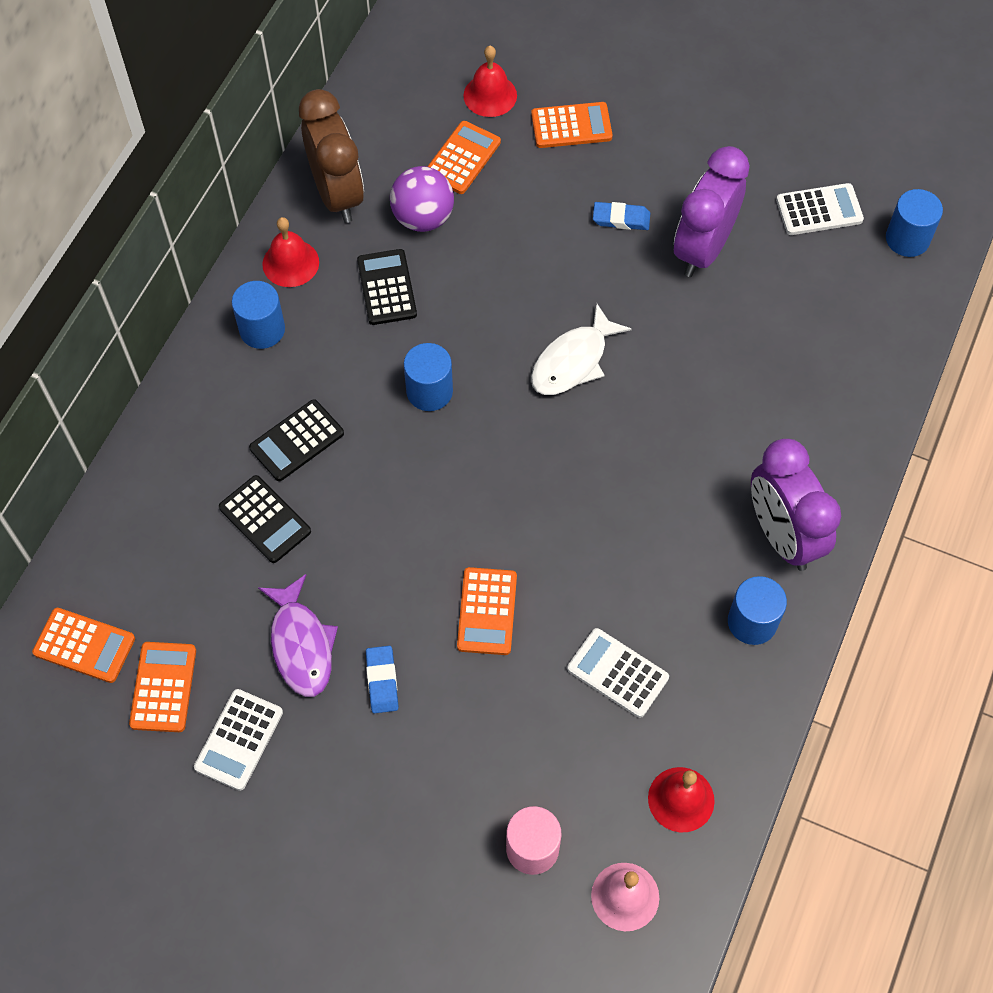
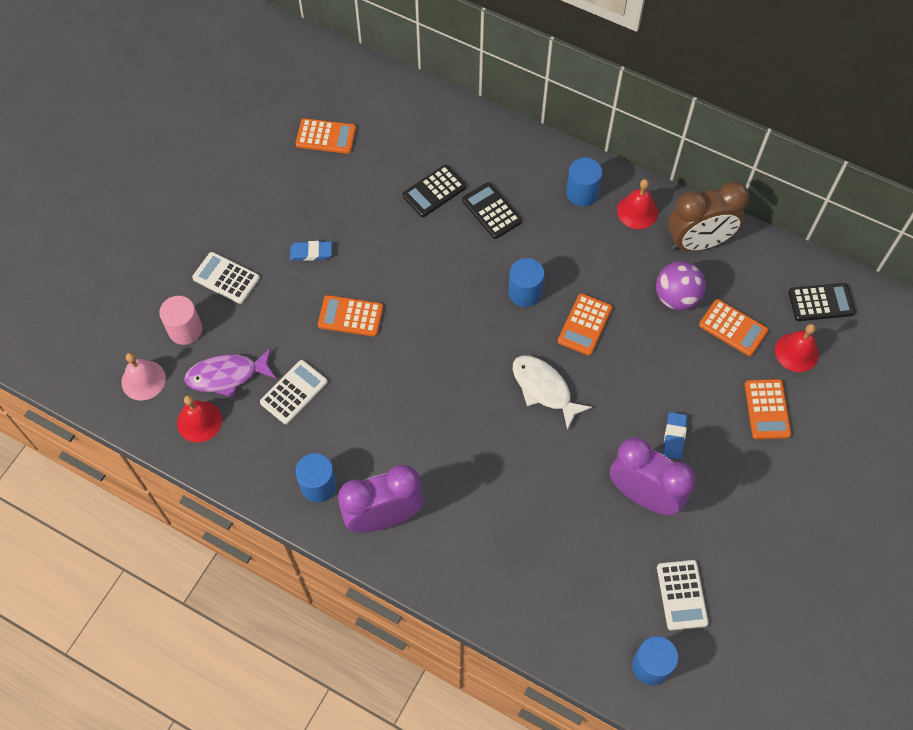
camera: 95 degrees right, 0 degrees up
(84, 645) = (359, 97): orange calculator -> orange calculator (585, 325)
(239, 740) = (285, 175): white calculator -> white calculator (226, 278)
(301, 645) = (343, 209): purple fish -> purple fish (227, 375)
(386, 287) = (614, 270): black calculator -> black calculator (821, 302)

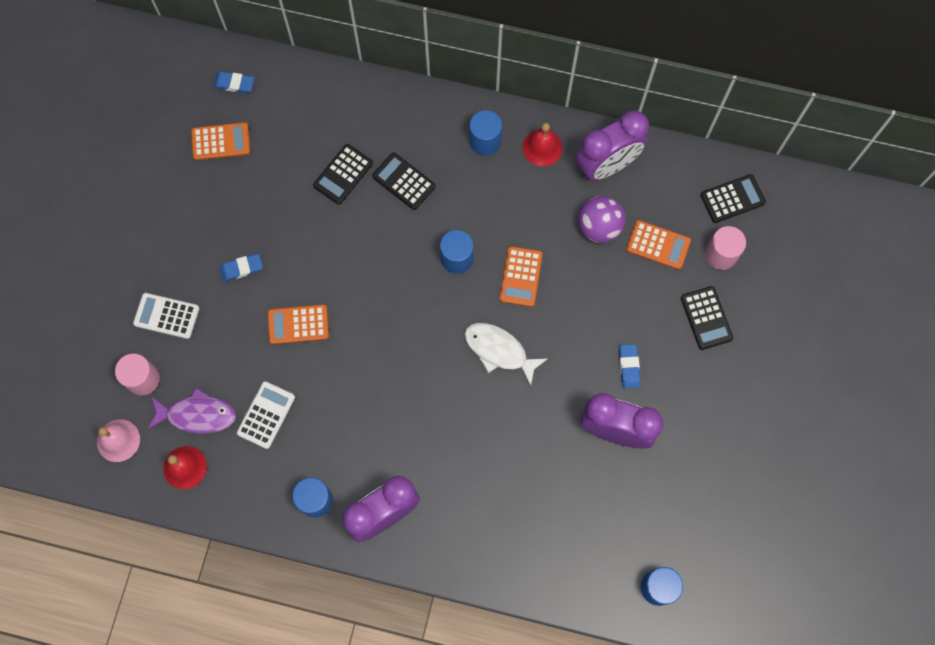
camera: 15 degrees left, 10 degrees up
(227, 375) = (197, 415): purple fish -> purple fish turned 150 degrees counterclockwise
(354, 90) = (234, 84): none -> blue eraser
(682, 595) = (670, 515): white calculator -> none
(698, 242) = (606, 166): brown clock -> purple clock
(767, 409) = (706, 318): orange calculator -> black calculator
(796, 352) = (721, 254): red bell -> pink cylinder

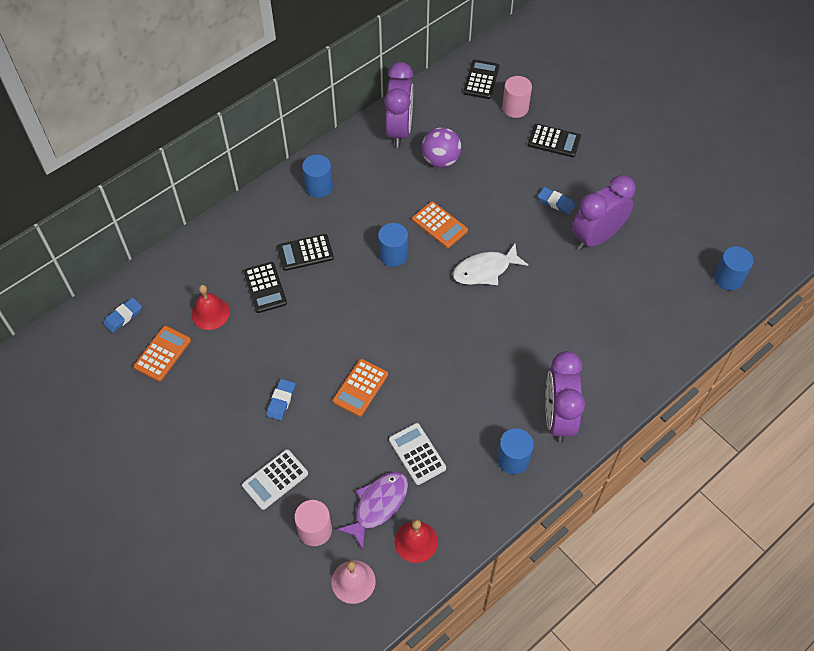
camera: 55 degrees left, 15 degrees down
(542, 147) = (353, 157): red bell -> red bell (210, 313)
(658, 245) = (480, 136): orange calculator -> none

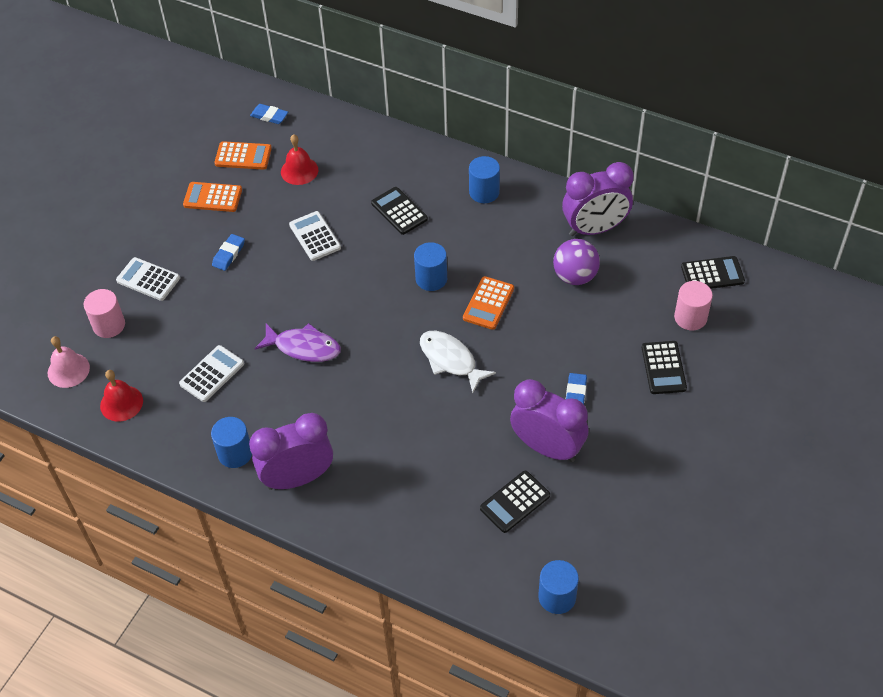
camera: 70 degrees right, 5 degrees down
(265, 287) = (345, 197): black calculator -> black calculator (515, 502)
(281, 401) = (229, 254): blue eraser -> blue eraser turned 60 degrees counterclockwise
(298, 325) = (315, 236): none -> white calculator
(360, 388) = (266, 306): orange calculator -> orange calculator (213, 197)
(378, 505) = (148, 362): purple fish -> purple fish (303, 347)

